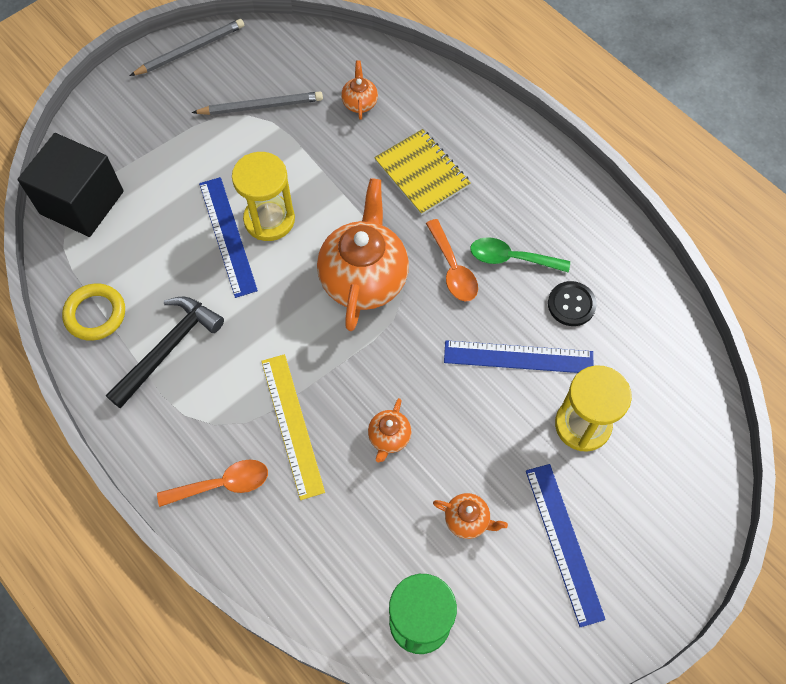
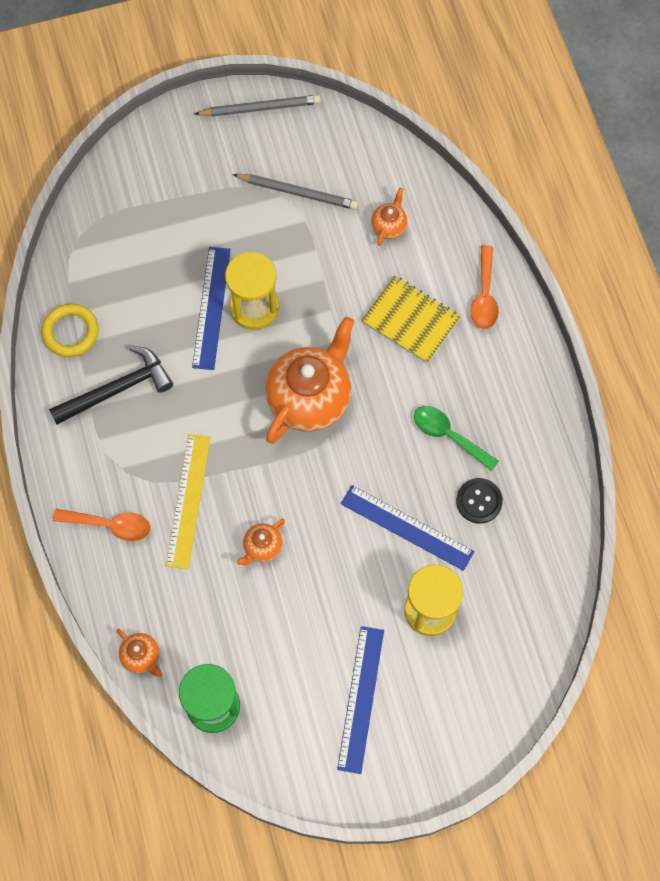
camera: 25 degrees right, 5 degrees up
(82, 202) = (101, 223): black cube -> none
(422, 173) = (410, 320): yellow notebook -> yellow notebook turned 45 degrees counterclockwise
(453, 269) = (392, 423): orange spoon -> orange spoon (484, 296)
(467, 520) = (292, 644): orange teapot -> orange teapot (141, 657)

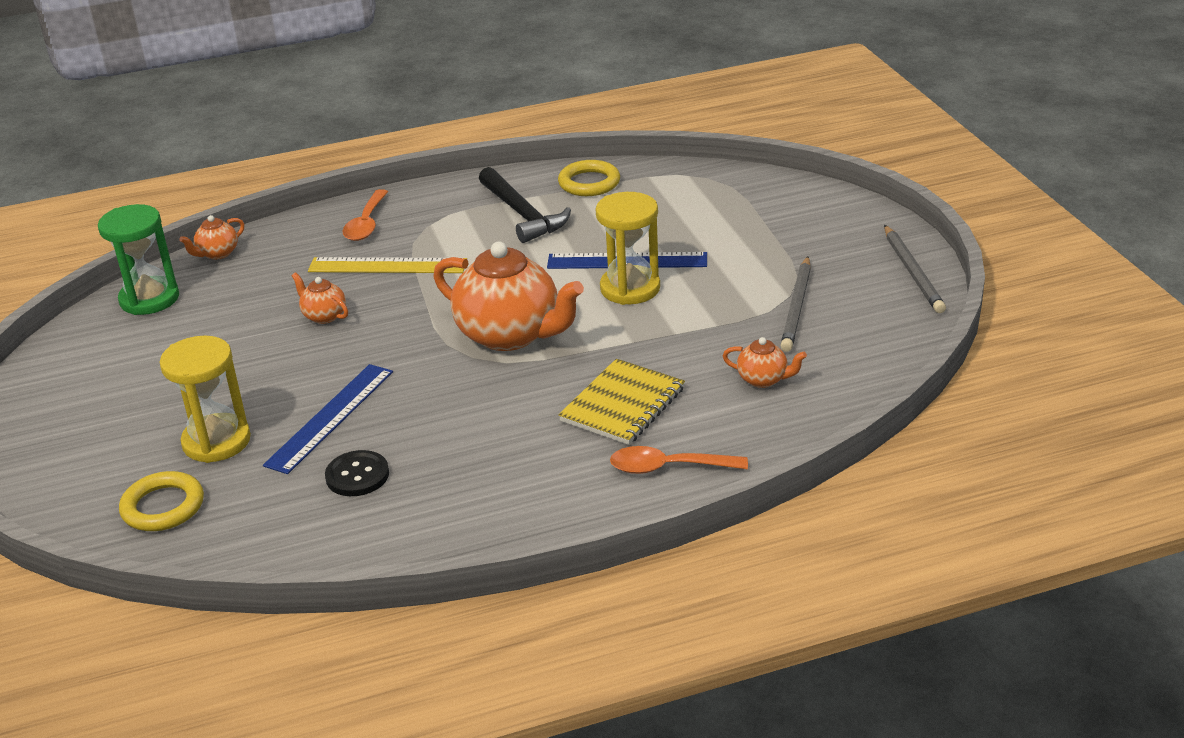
camera: 90 degrees right, 35 degrees down
(360, 699) = (122, 395): blue ruler -> none
(448, 436) = (454, 445): green spoon -> none
(505, 637) = (163, 507): none -> yellow ring

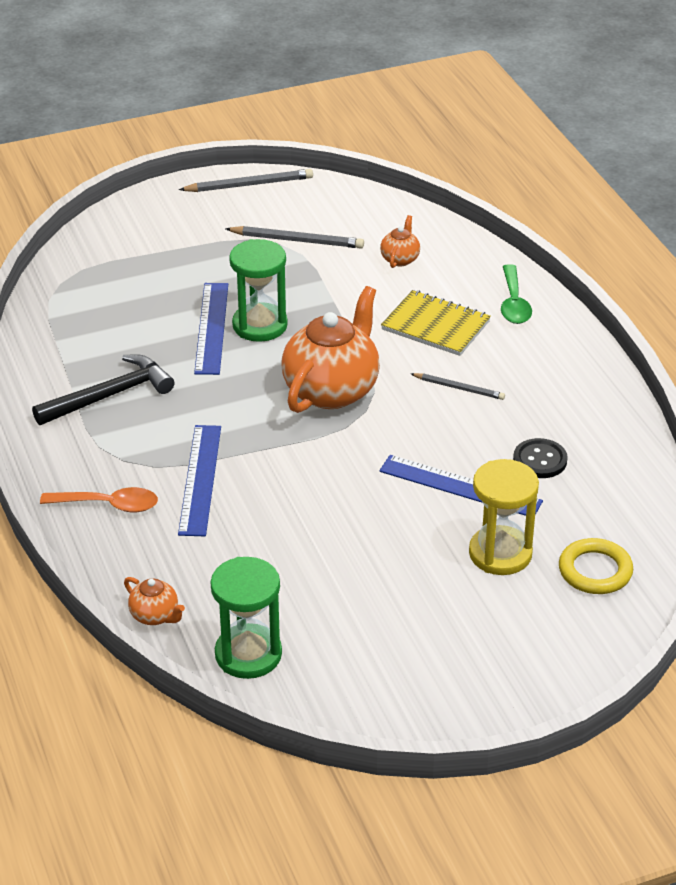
camera: 95 degrees left, 5 degrees up
(324, 316) = (292, 513): orange teapot -> none
(387, 265) = (200, 479): yellow ruler -> blue ruler
(500, 420) = (459, 388): none -> grey pencil
(589, 183) = (53, 355): yellow ring -> none
(630, 288) = (260, 325): yellow hourglass -> green hourglass
(668, 467) = (514, 303): orange spoon -> green spoon

